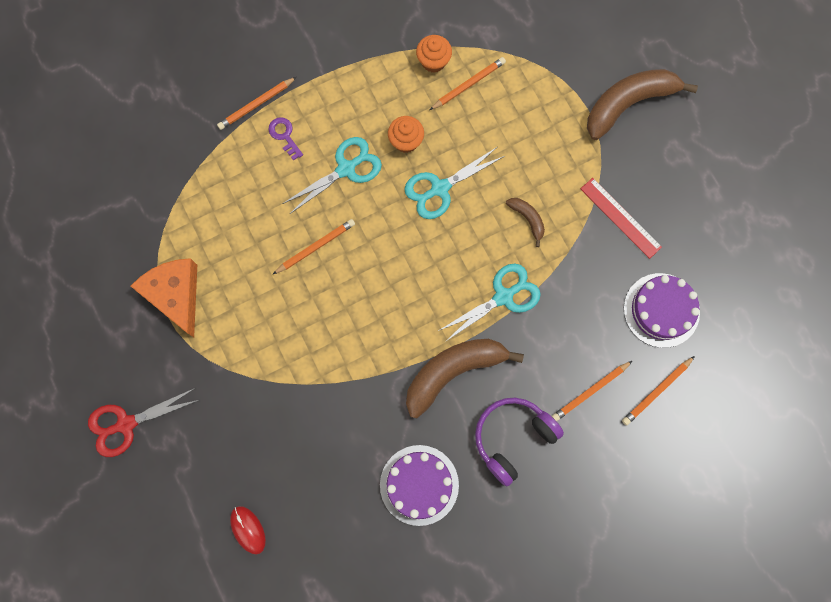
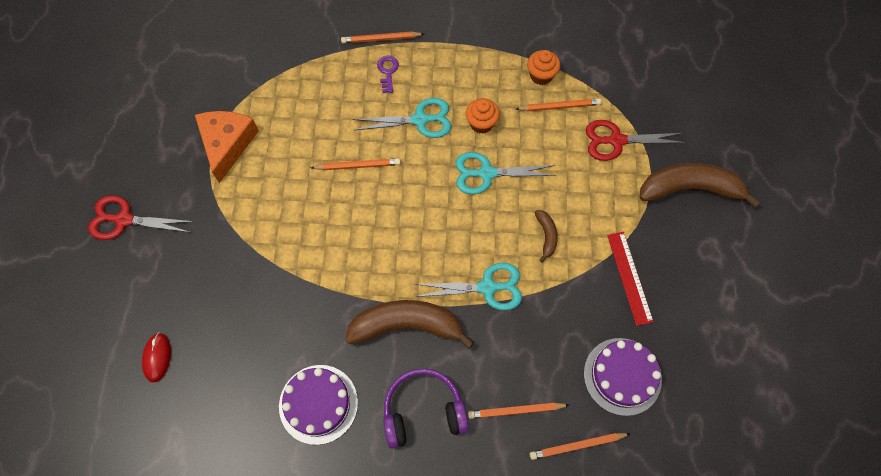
camera: 30 degrees right, 10 degrees down
(539, 91) = (616, 140): none -> red scissors

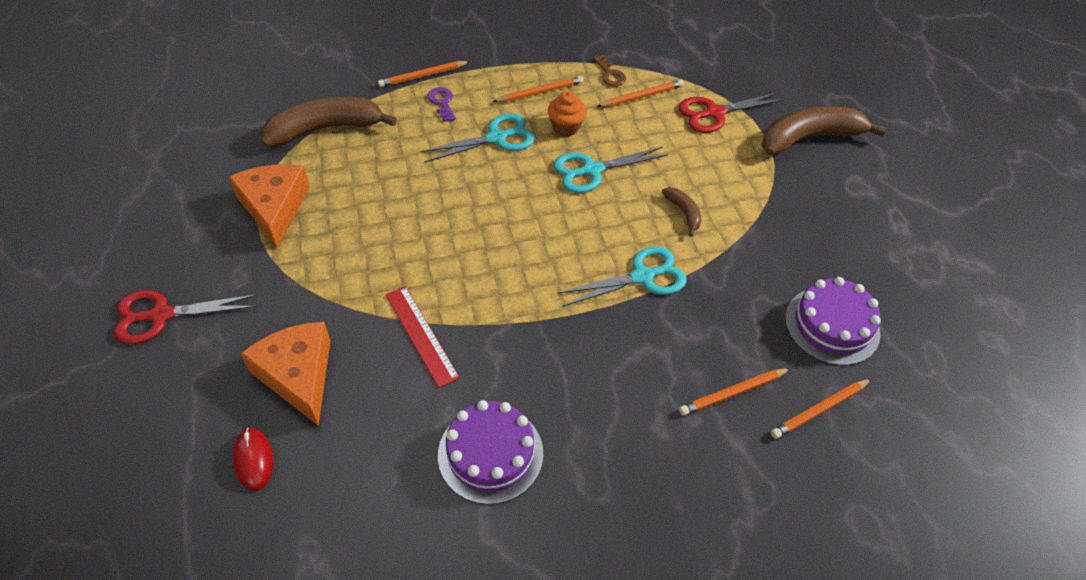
camera: 20 degrees left, 15 degrees down
(204, 299) = (298, 375): none -> orange cheese
(358, 165) = (442, 194): orange pencil -> orange pencil (540, 92)
(406, 325) = (565, 339): brown banana -> brown banana (325, 129)
(423, 411) = (624, 425): purple headphones -> none
(541, 75) = (610, 74): orange cupcake -> brown key
(629, 277) = (790, 230): red ruler -> red ruler (421, 335)

